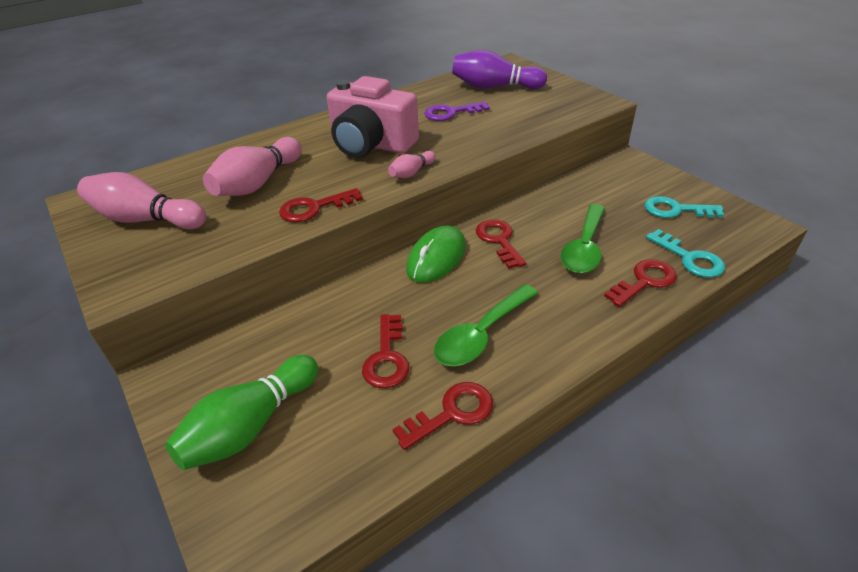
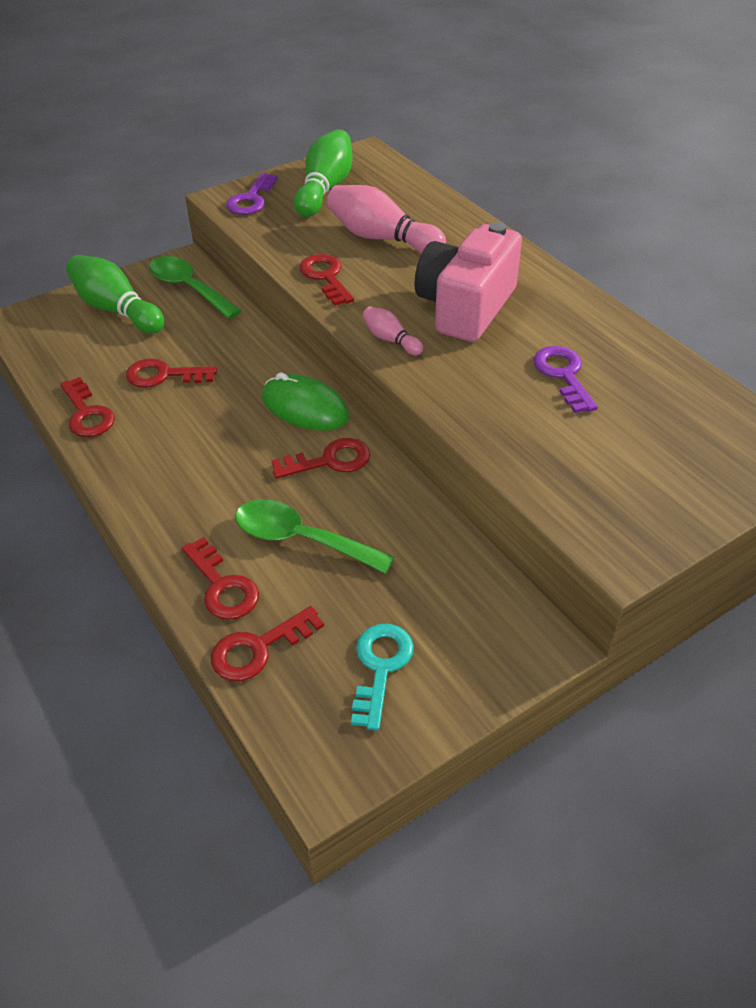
camera: 90 degrees right, 5 degrees up
(138, 268) = (251, 199): none -> purple key
(146, 220) = (325, 189): pink bowling pin -> green bowling pin
(481, 335) = (174, 436): green spoon -> green spoon (189, 288)
(494, 87) = (670, 425): purple bowling pin -> none
(690, 258) = (258, 649): turquoise key -> red key

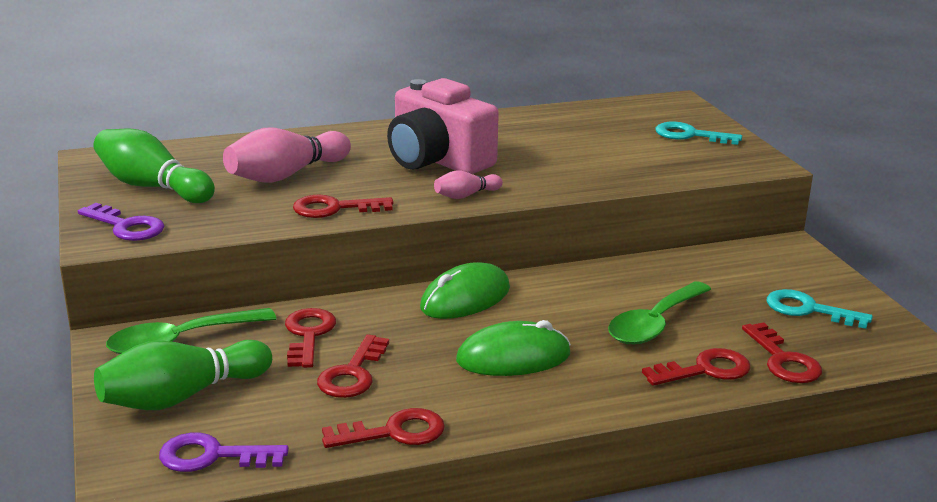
camera: 75 degrees left, 20 degrees down
(211, 455) = (513, 357): none -> green mouse
(330, 460) = (552, 296): red key -> red key (308, 334)
(563, 375) = (557, 144): purple key -> purple key (212, 456)
(672, 476) = (690, 135): none -> turquoise key

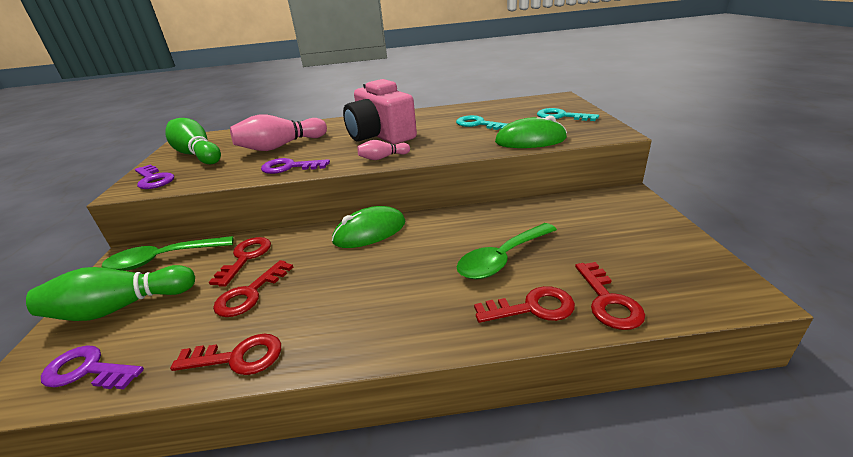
camera: 15 degrees right, 5 degrees up
(334, 208) = (289, 167): red key -> purple key
(513, 357) = (376, 285): green mouse -> green mouse (530, 140)
(808, 310) = (638, 250): turquoise key -> turquoise key (478, 124)

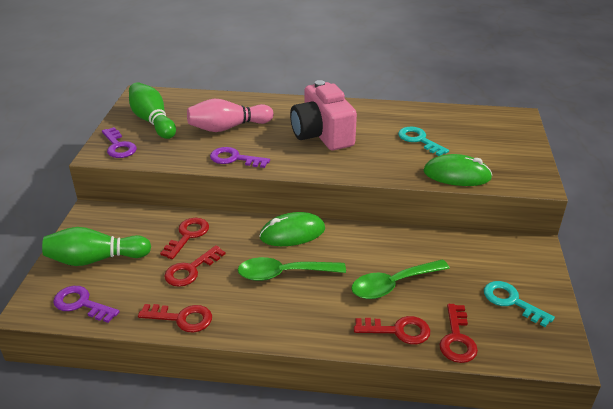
camera: 10 degrees right, 5 degrees up
(163, 259) = (121, 221): green spoon -> green spoon (283, 274)
(383, 158) = (317, 166): pink bowling pin -> none
(561, 116) = (503, 147): turquoise key -> turquoise key (511, 301)

